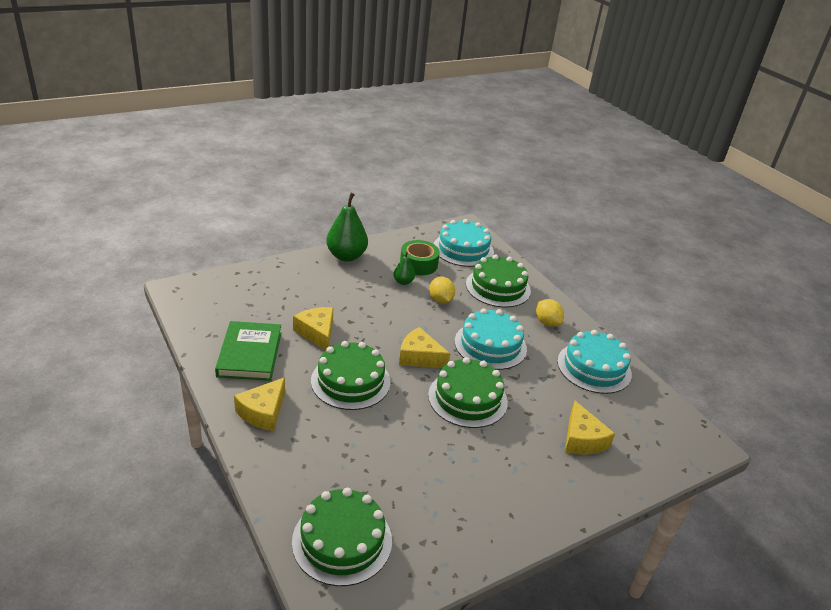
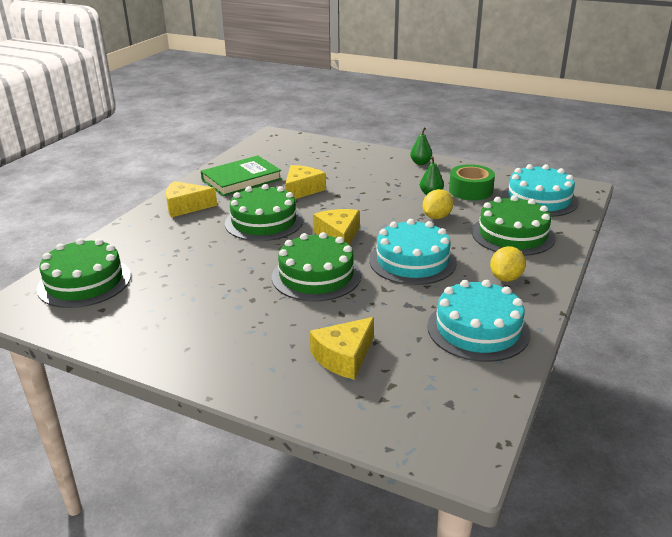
camera: 60 degrees right, 5 degrees down
(346, 256) = (420, 163): green pear -> green pear, size x0.51

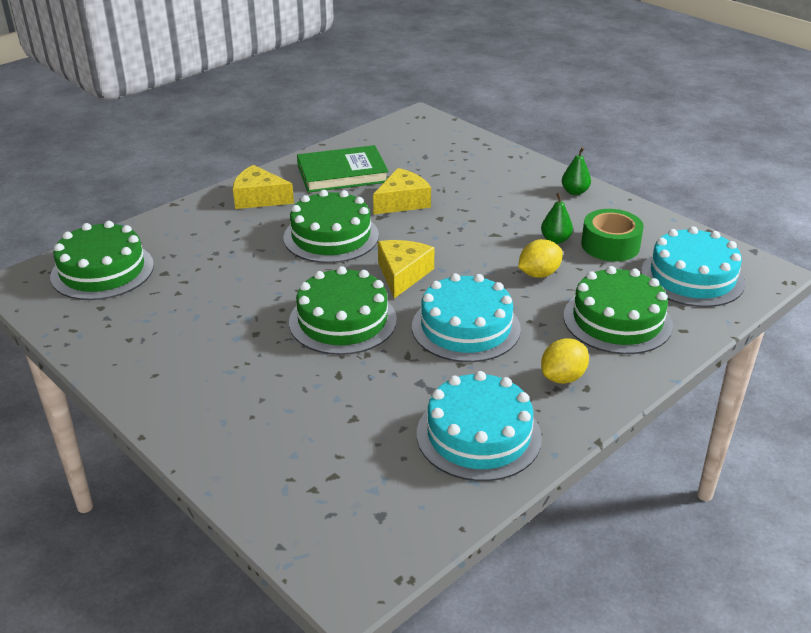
camera: 20 degrees right, 5 degrees up
(344, 357) = (305, 428): yellow cheese -> none

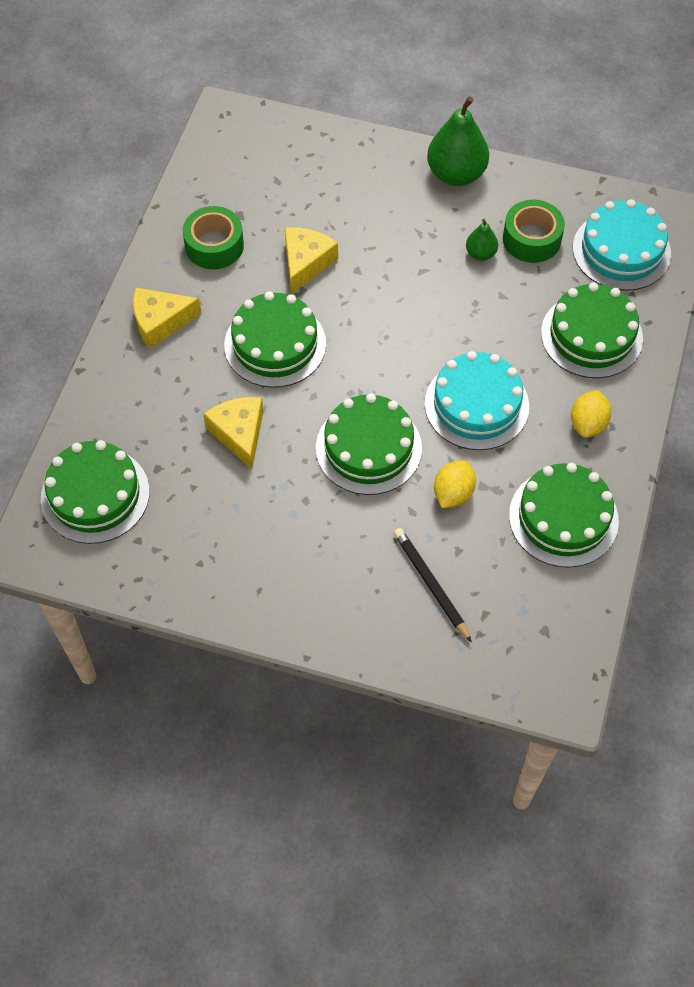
camera: 30 degrees left, 25 degrees up
(304, 432) = (431, 584): none -> black pencil
(342, 173) = (214, 245): green book -> green tape
(402, 274) = (378, 365): yellow cheese -> yellow cheese (239, 433)
(478, 435) = (563, 518): turquoise cake -> green cake
(539, 274) = (494, 307): yellow lemon -> yellow lemon (453, 493)
(575, 192) = (456, 174): green pear -> green pear, size x1.97

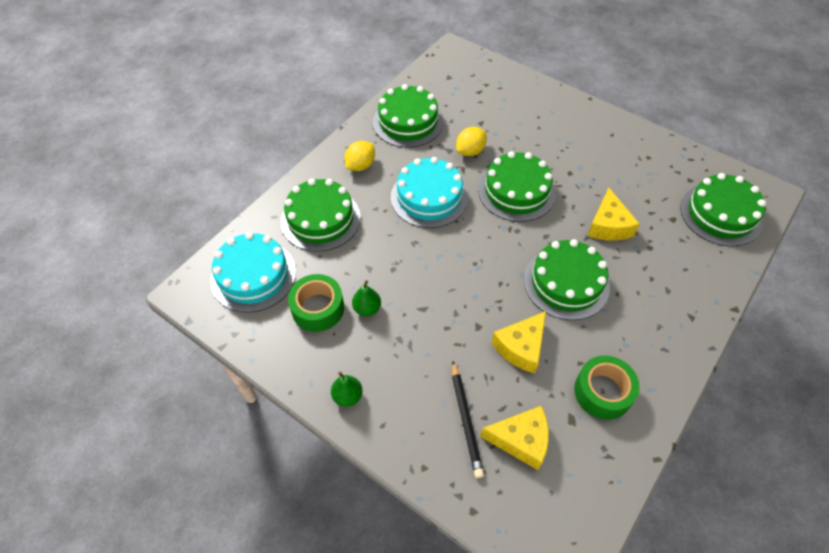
camera: 160 degrees left, 5 degrees down
(160, 322) = (662, 331): yellow cheese -> yellow cheese (521, 440)
(431, 584) = (504, 111): black pencil -> black pencil (466, 420)
(456, 174) = (347, 396): green pear -> green pear, size x0.51

